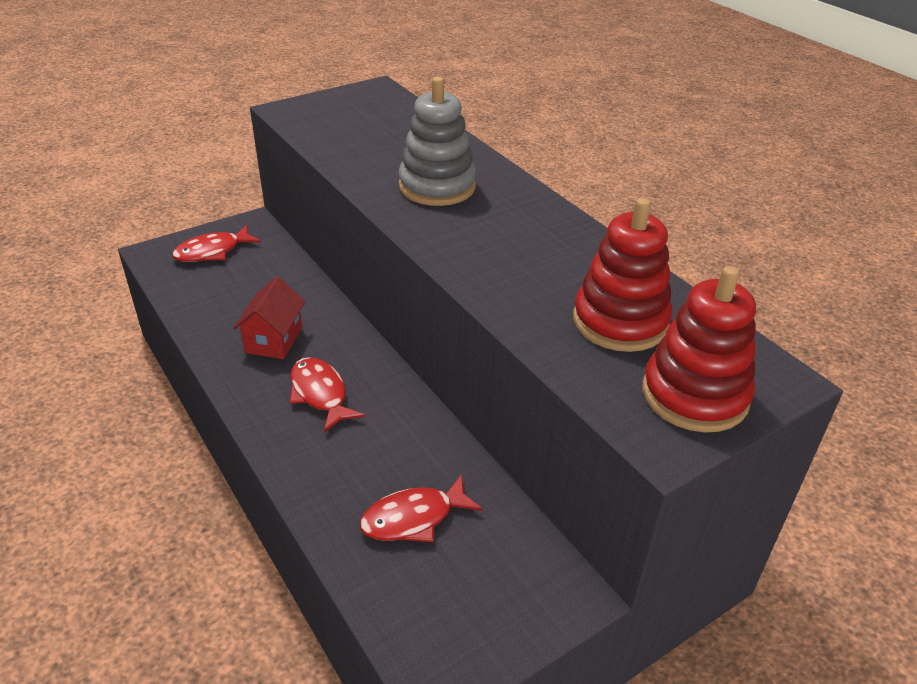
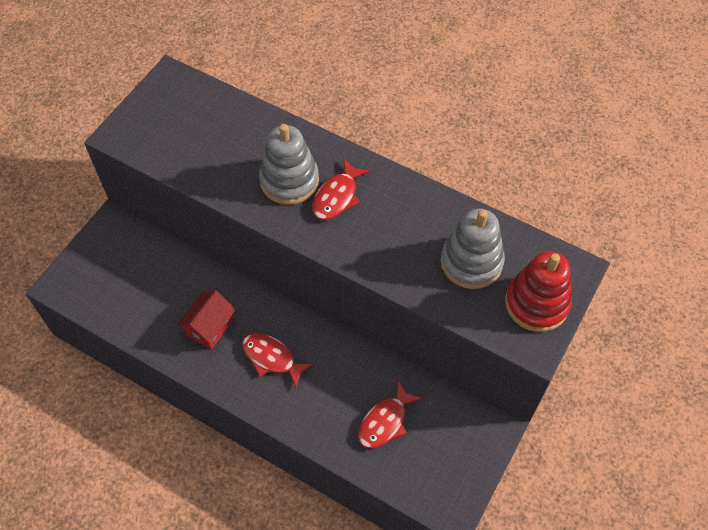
camera: 25 degrees left, 20 degrees up
(212, 251) = (103, 264): red fish -> red fish (337, 197)
(274, 340) = (210, 327): red house -> red house turned 45 degrees clockwise
(620, 321) = (471, 262): red stacking toy -> grey stacking toy

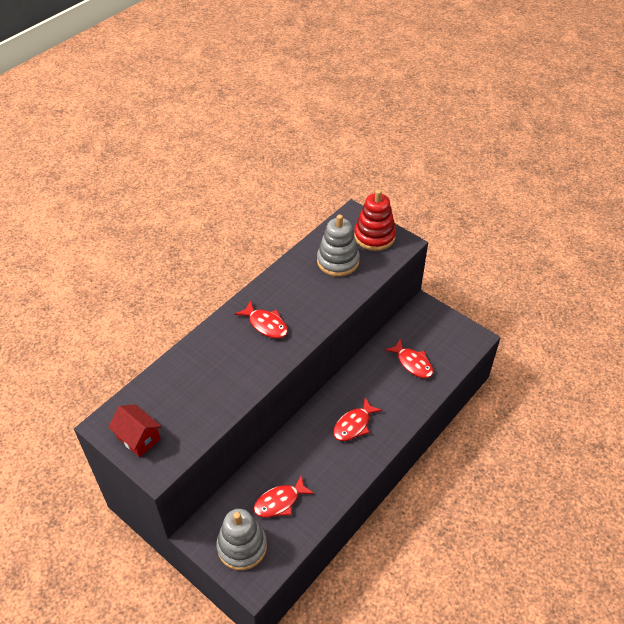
camera: 80 degrees left, 10 degrees down
(157, 293) = (280, 502): none -> red fish
(210, 327) = (319, 464): red house -> red house (138, 438)
(289, 180) = (243, 351): grey stacking toy -> grey stacking toy (242, 546)

